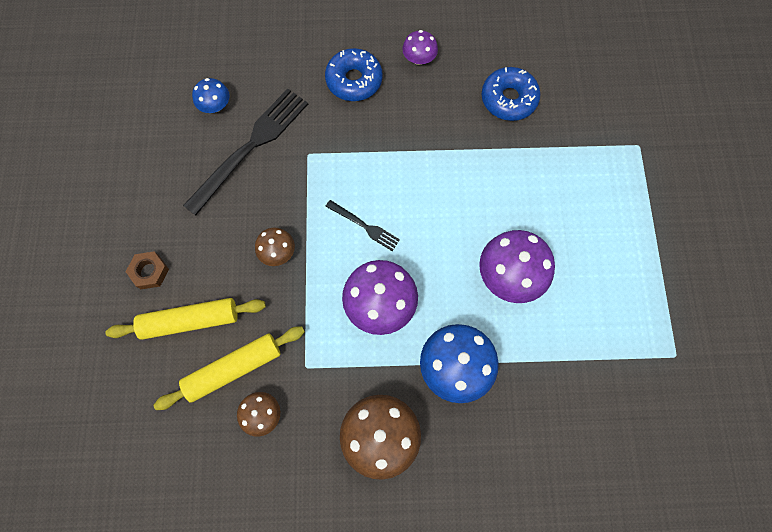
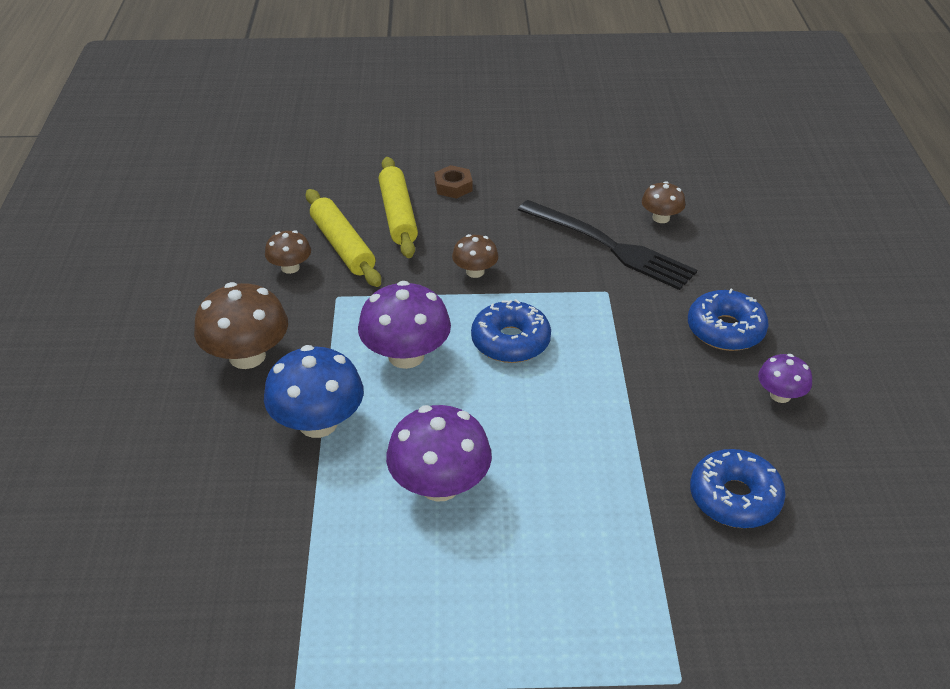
camera: 90 degrees right, 30 degrees down
(215, 106) = (661, 218): blue mushroom -> brown mushroom
(364, 226) = (510, 341): black fork -> blue donut

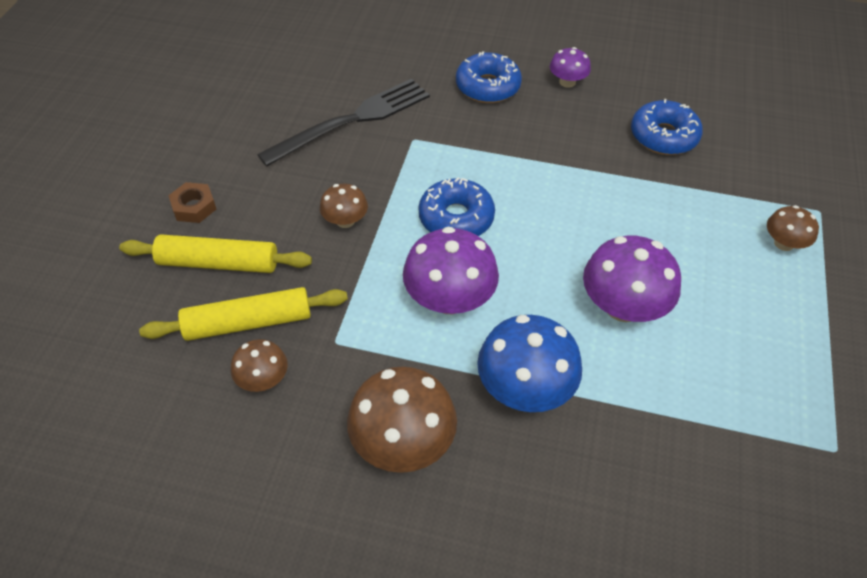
camera: 75 degrees left, 10 degrees up
(661, 218) = (328, 79): brown mushroom -> brown mushroom (783, 243)

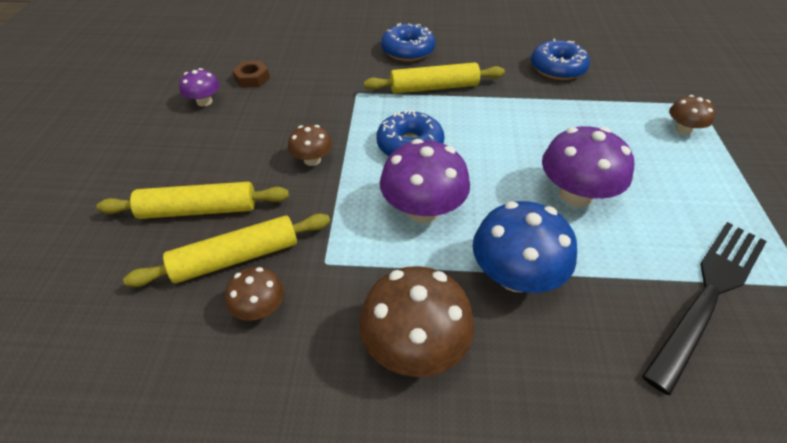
camera: 10 degrees left, 5 degrees down
(194, 207) = (169, 166): brown nut -> brown nut (252, 78)
(352, 120) = (302, 85): black fork -> black fork (709, 294)
(504, 144) = (434, 88): none -> yellow rolling pin
(567, 82) = (469, 41): purple mushroom -> purple mushroom (204, 101)

